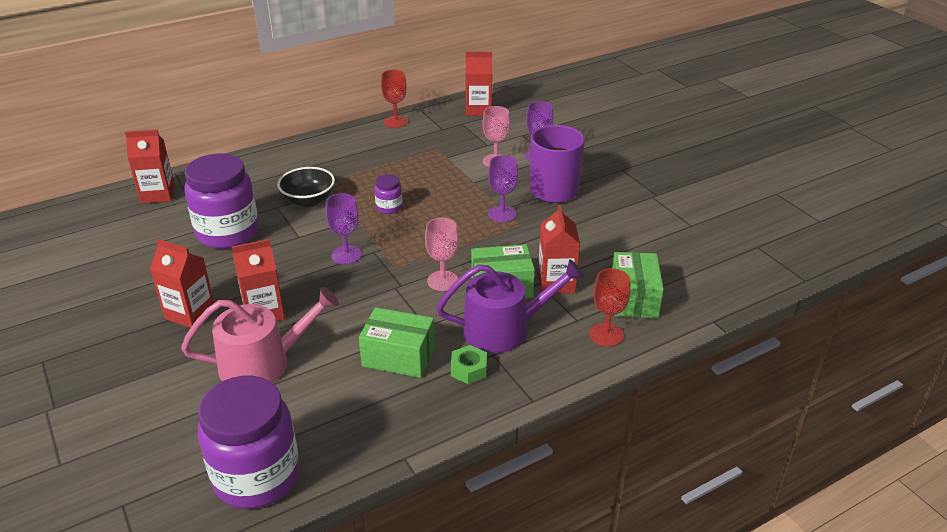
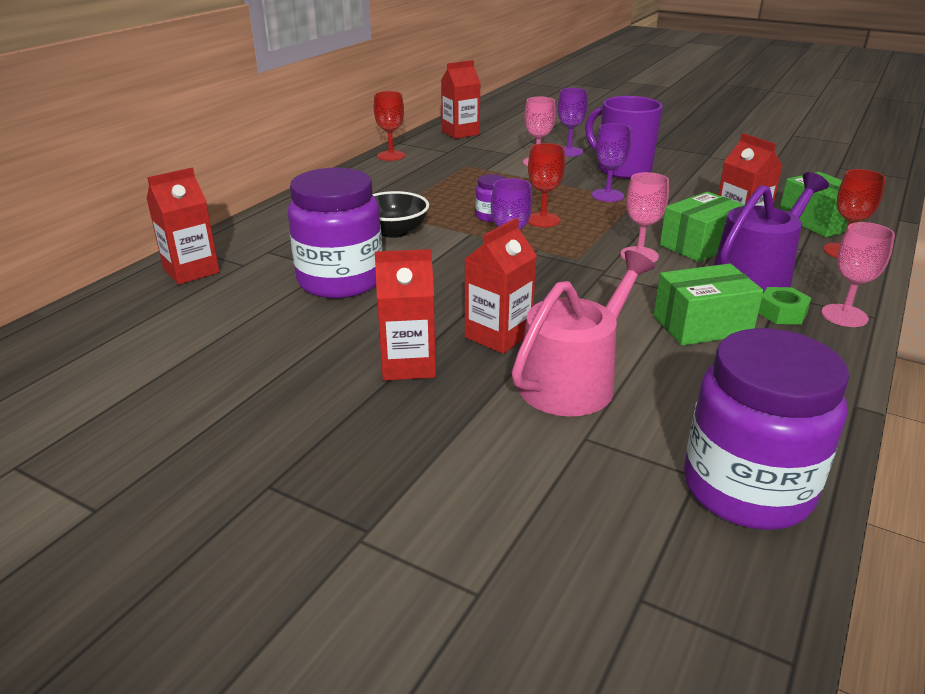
camera: 30 degrees left, 5 degrees down
(421, 223) = (543, 220): none -> red goblet
(510, 390) = (844, 316): none -> pink goblet

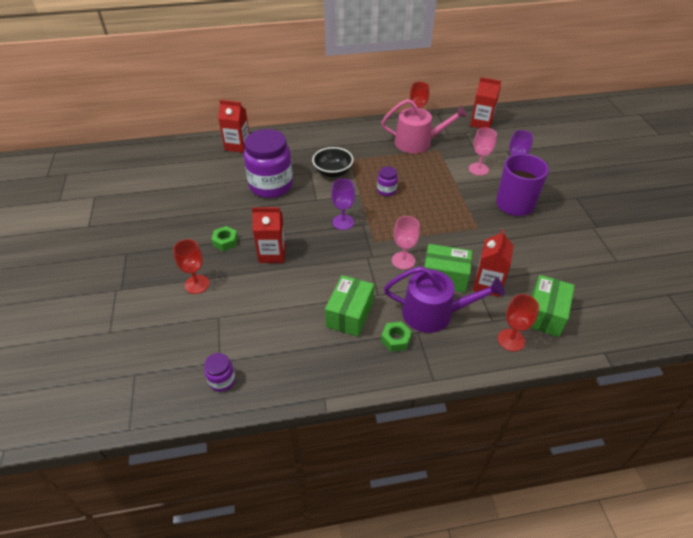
camera: 50 degrees right, 15 degrees up
(408, 364) = (225, 241): red carton -> green nut
(543, 220) = (404, 209): red goblet -> red goblet (197, 284)
(573, 380) = (257, 293): pink watering can -> pink watering can (418, 142)
(607, 195) = (467, 215): purple goblet -> none
(702, 325) = (349, 314): green box -> green box turned 75 degrees clockwise
(747, 489) = (222, 380): purple jar -> purple jar, size x0.44
(844, 316) = (420, 366): pink goblet -> none

